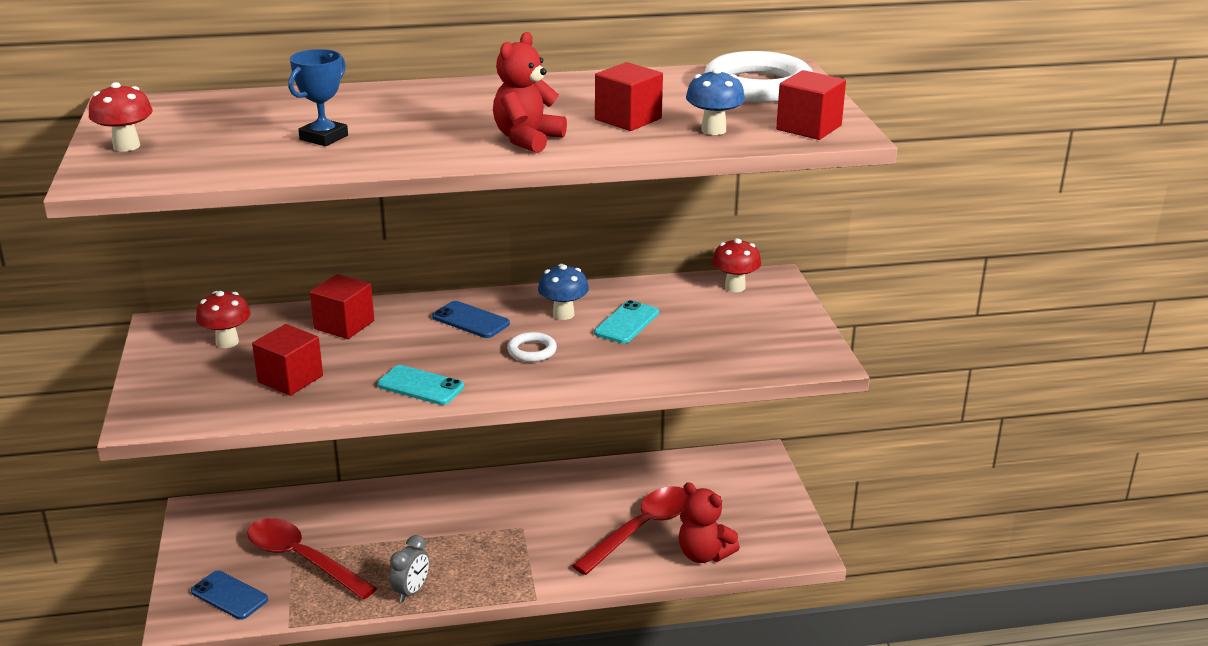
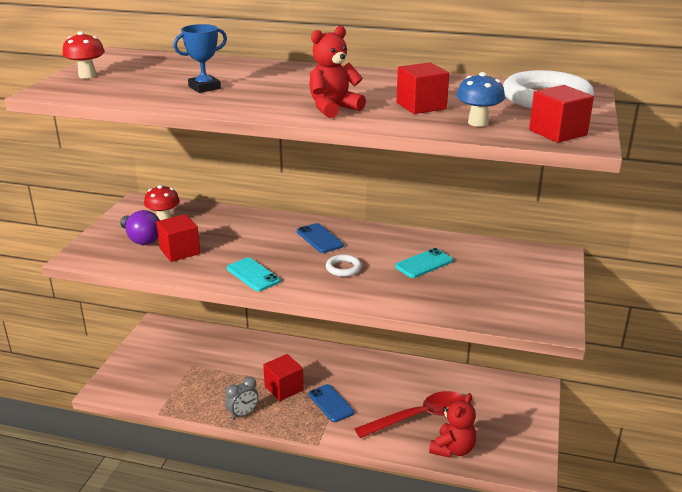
camera: 25 degrees right, 0 degrees up
(217, 375) = (141, 239): none -> purple light bulb
(229, 595) = (138, 383): blue phone -> blue phone (331, 403)
(302, 559) = (193, 372): red spoon -> none
(344, 325) = (239, 224): red cube -> red cube (284, 388)
(563, 314) = (384, 248): blue mushroom -> none
(703, 554) = (453, 449): red teddy bear -> red teddy bear turned 120 degrees counterclockwise
(735, 287) = (523, 255): red mushroom -> none

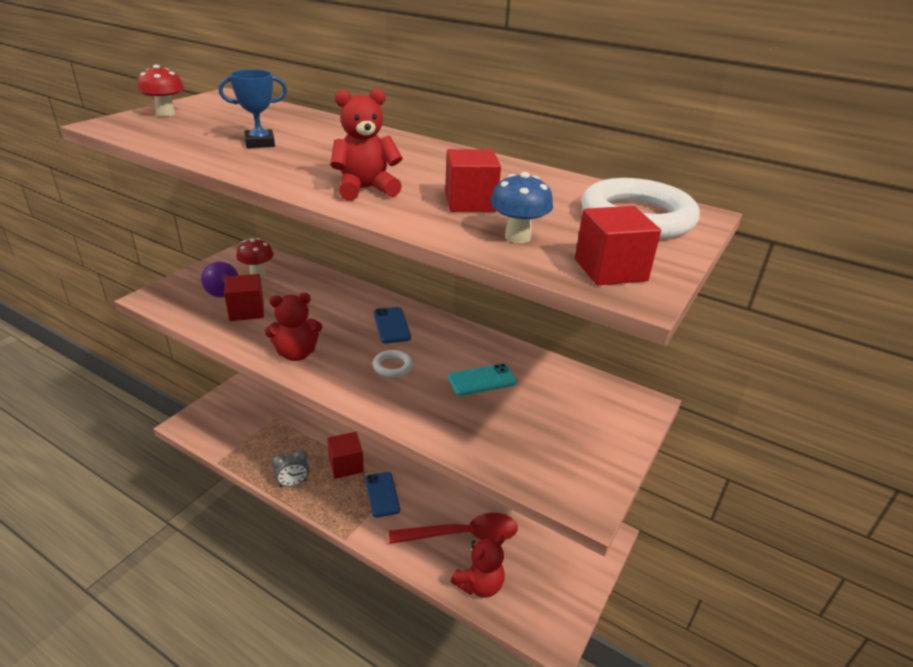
camera: 15 degrees right, 5 degrees up
(253, 275) = (296, 353): turquoise phone -> red teddy bear

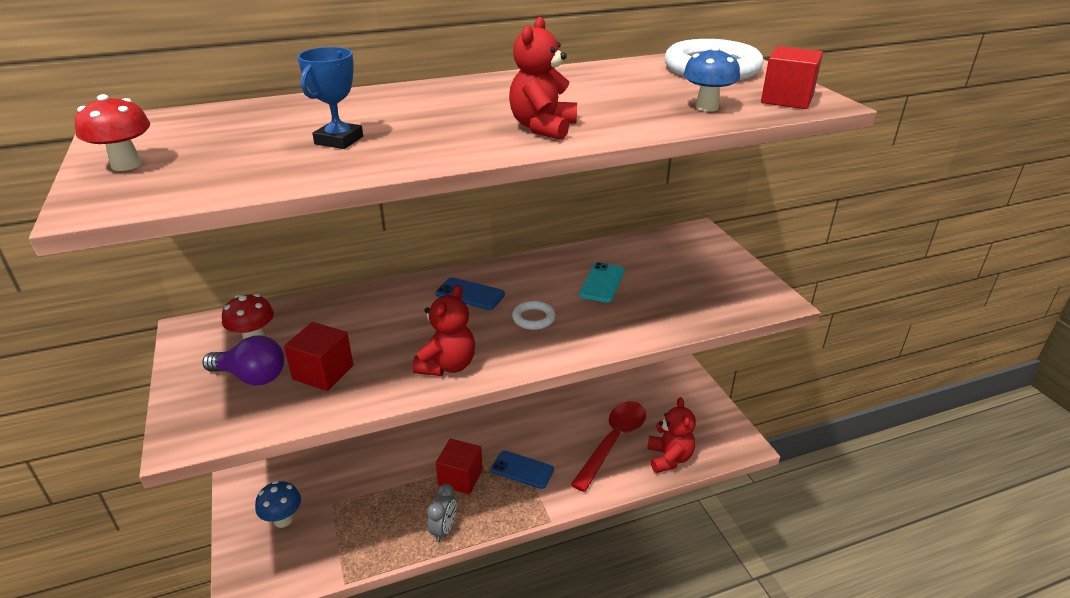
camera: 50 degrees left, 0 degrees up
(247, 406) = (283, 520): none -> blue mushroom
(470, 202) = (623, 103): red cube -> none

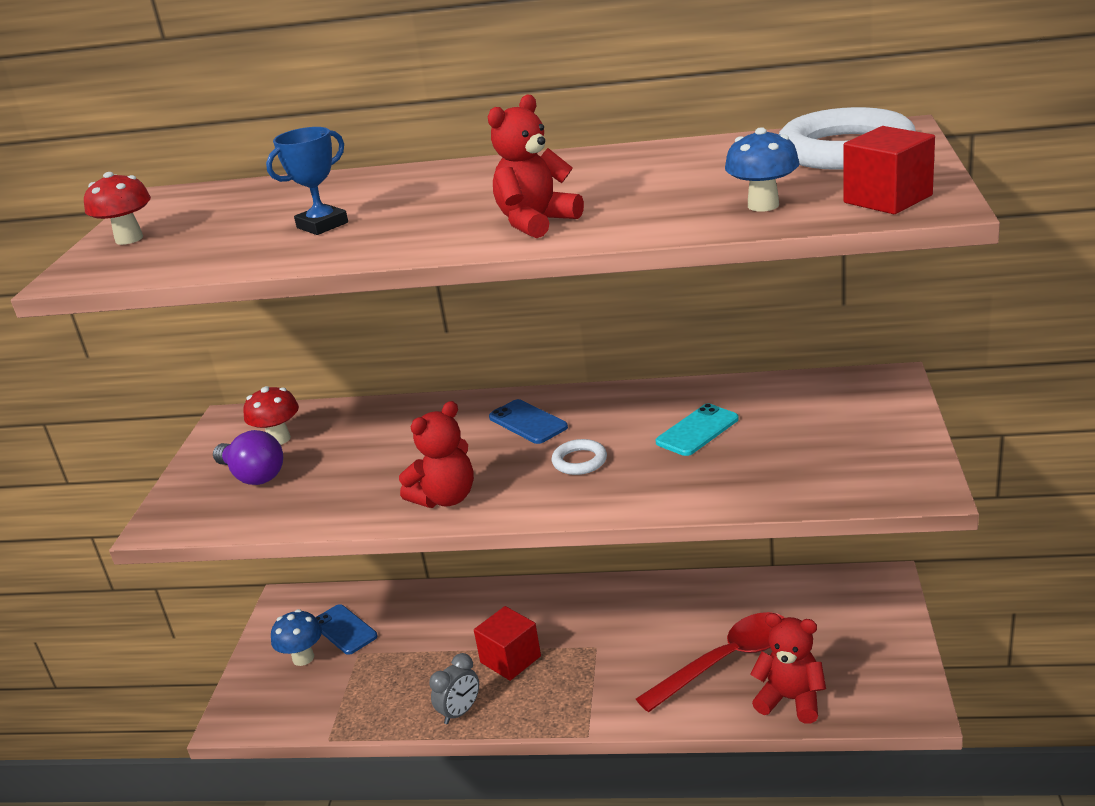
camera: 30 degrees right, 5 degrees down
(323, 372) = (319, 483): red cube -> none
(522, 470) = (588, 668): blue phone -> blue phone (344, 630)
(669, 458) = (790, 699): red teddy bear -> red teddy bear turned 90 degrees counterclockwise

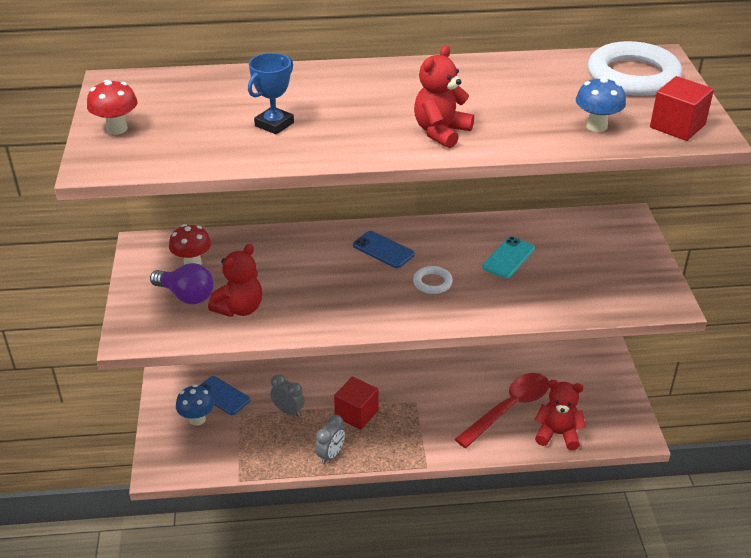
camera: 15 degrees left, 10 degrees up
(422, 652) = (288, 411): none -> grey clock
(445, 498) = (345, 313): red teddy bear -> red teddy bear (239, 308)

